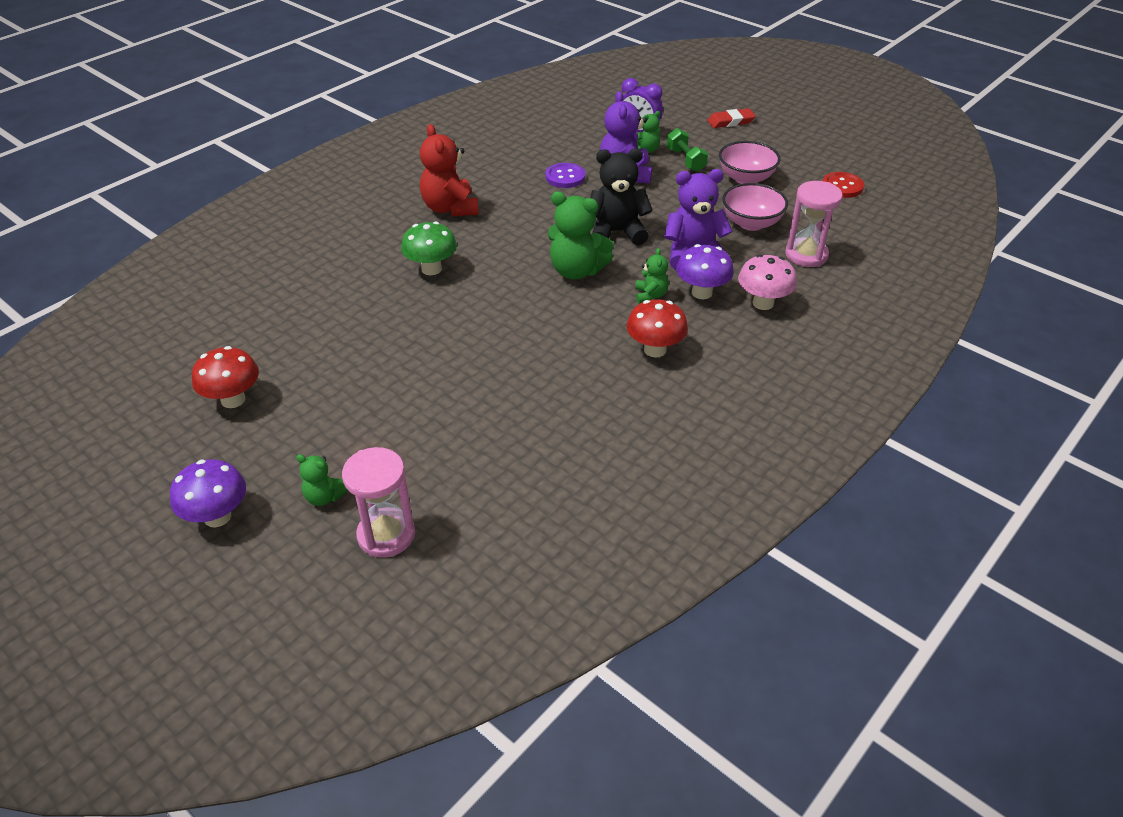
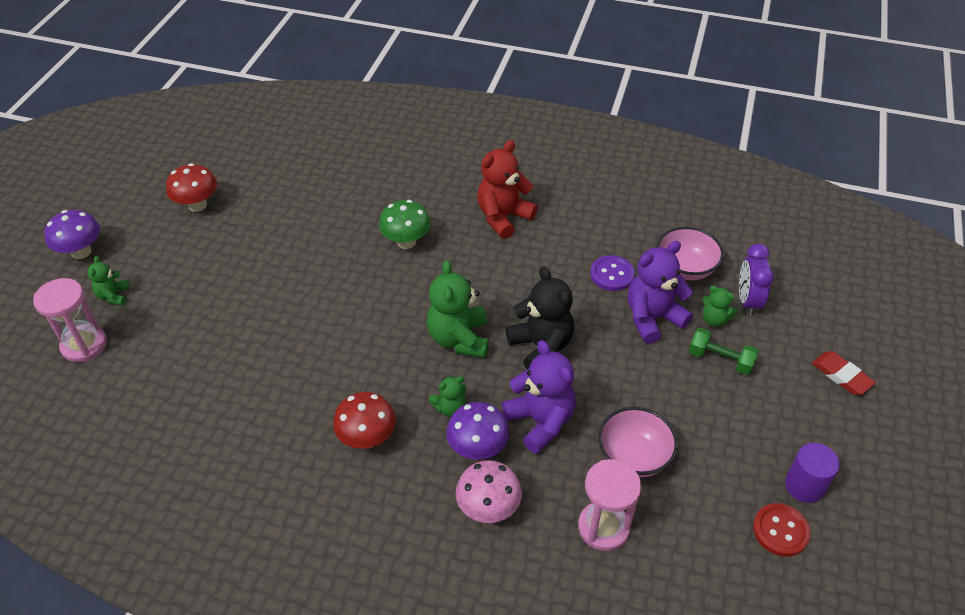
camera: 65 degrees right, 5 degrees up
(685, 160) = (720, 359): green dumbbell -> green dumbbell turned 75 degrees clockwise
(746, 178) = (724, 426): pink bowl -> pink bowl (685, 268)
(812, 166) = (804, 486): none -> purple cylinder

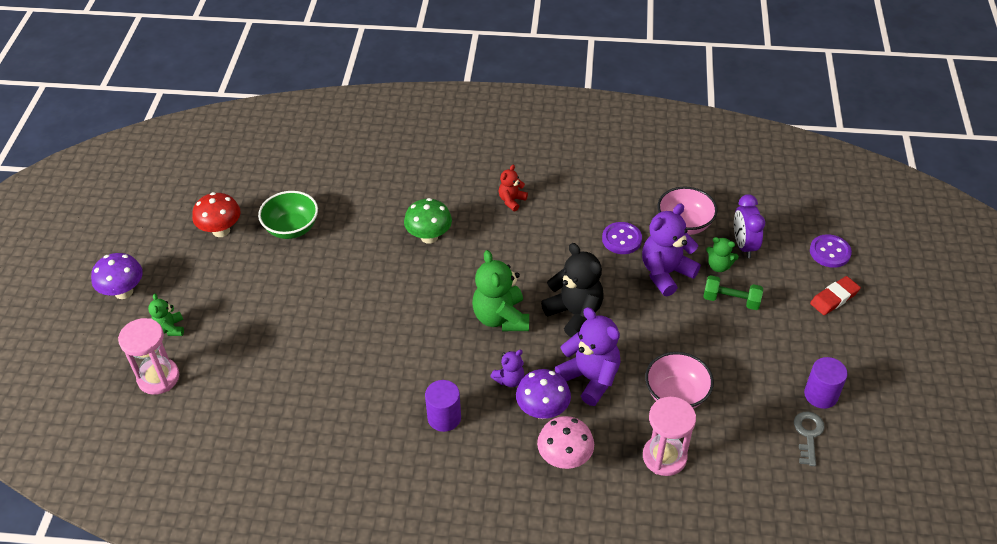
camera: 10 degrees left, 0 degrees up
(268, 213) = (292, 228): none -> green bowl
(367, 438) = (444, 417): red mushroom -> purple cylinder
(450, 408) = (509, 379): green teddy bear -> purple teddy bear
(503, 217) = (511, 200): red teddy bear -> red teddy bear, size x0.53
(780, 531) = (808, 434): red button -> grey key
(841, 375) = (834, 298): red eraser -> red eraser turned 75 degrees counterclockwise
(845, 323) = (830, 252): none -> purple button

